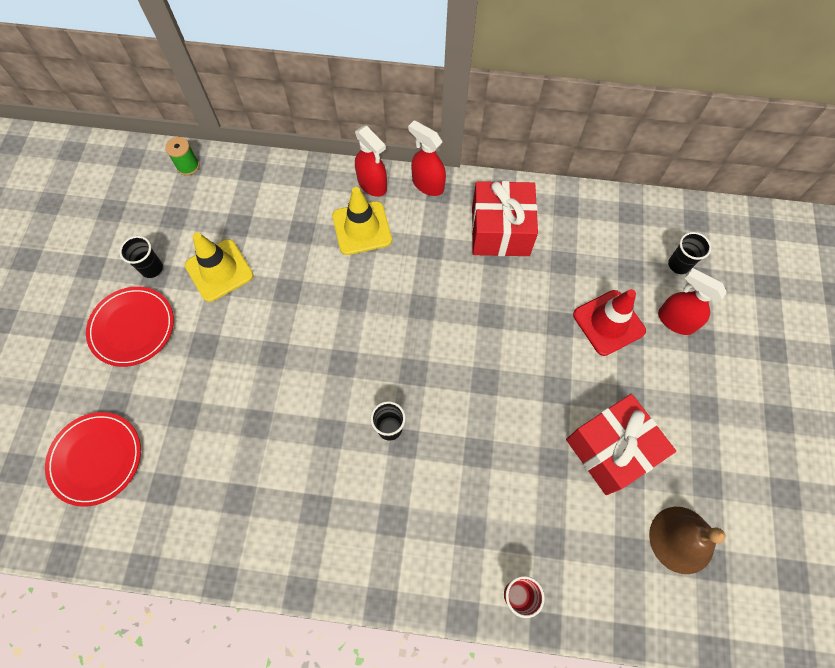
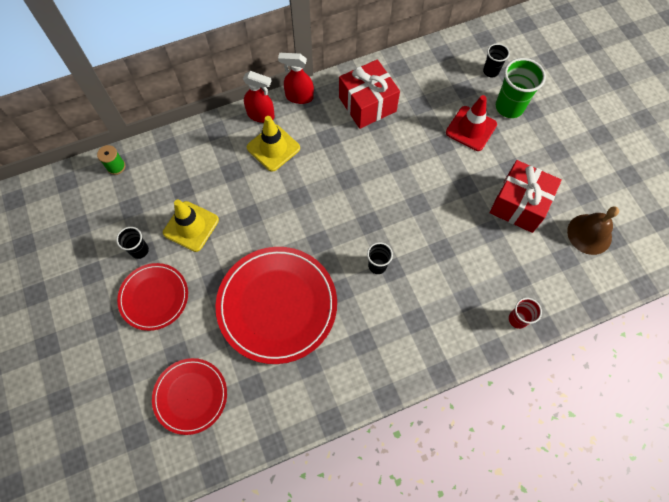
camera: 30 degrees left, 0 degrees up
(250, 410) = (277, 305): none -> red plate
(675, 320) = (509, 107): red spray bottle -> green cup

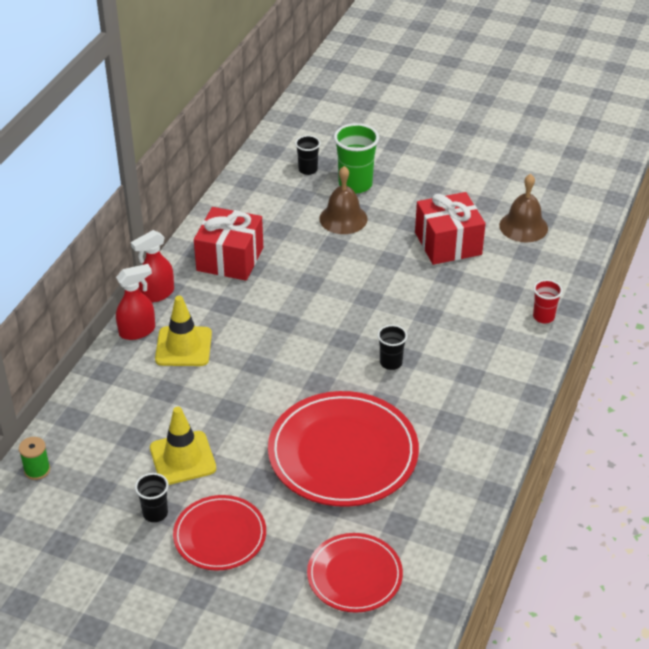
camera: 45 degrees left, 25 degrees down
(471, 128) = (343, 218): red traffic cone -> brown bell

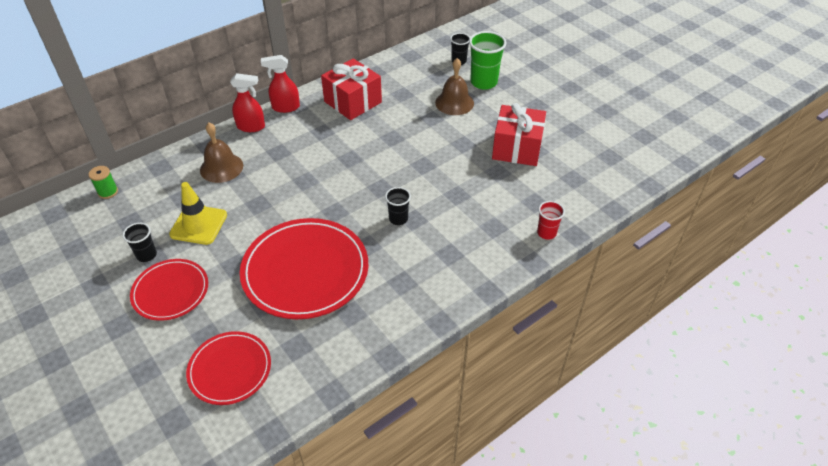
camera: 30 degrees right, 5 degrees up
(183, 347) = (269, 149): yellow traffic cone -> none
(523, 226) = (587, 157): brown bell -> brown bell (221, 167)

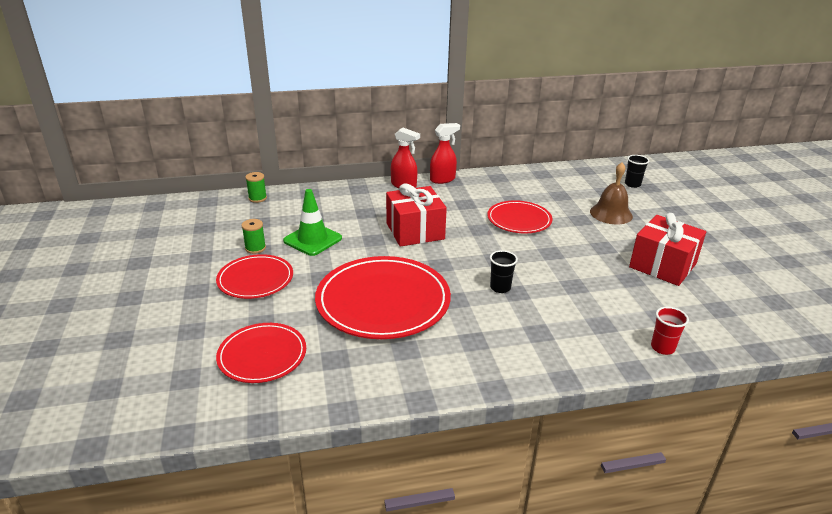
camera: 25 degrees right, 15 degrees down
(146, 255) = (255, 248): black cup -> green spool
(198, 225) = (312, 239): yellow traffic cone -> green traffic cone
(221, 167) = (359, 206): brown bell -> none
(285, 107) = (443, 179): red spray bottle -> red spray bottle turned 135 degrees clockwise
(353, 102) = (507, 190): red gift -> red gift (415, 231)
(379, 136) = (519, 220): none -> red plate
(483, 82) = (651, 205): green cup -> none

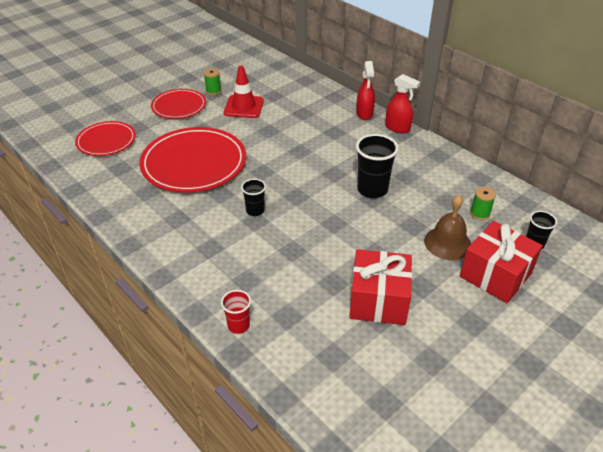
camera: 60 degrees right, 10 degrees up
(257, 198) = (275, 65): green spool -> green spool (480, 213)
(312, 239) = (244, 107): green traffic cone -> red traffic cone
(415, 231) = (298, 144): red gift -> red gift (495, 275)
(519, 220) = (372, 189): red plate -> black cup

